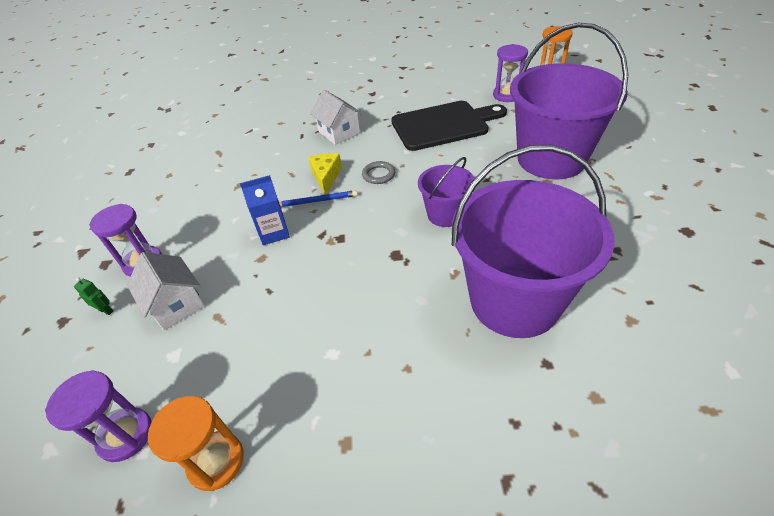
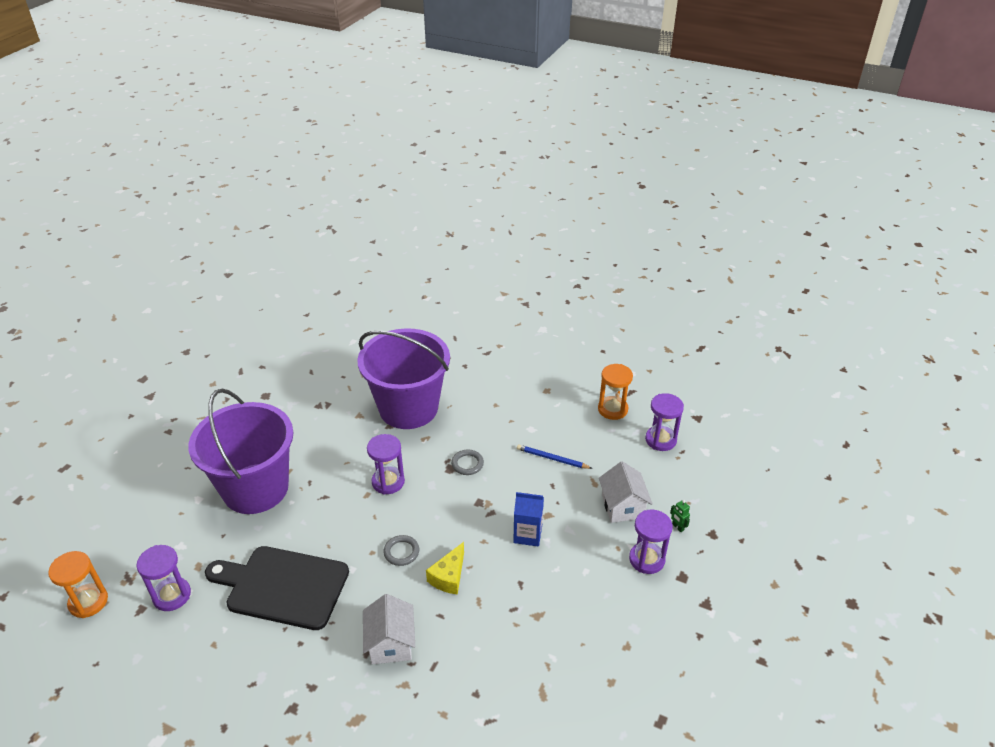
camera: 155 degrees left, 5 degrees down
(316, 201) = (474, 550): blue pencil -> blue pencil (552, 459)
(381, 268) = (467, 464): none -> grey ring
(445, 214) = (388, 482): purple bucket -> purple hourglass

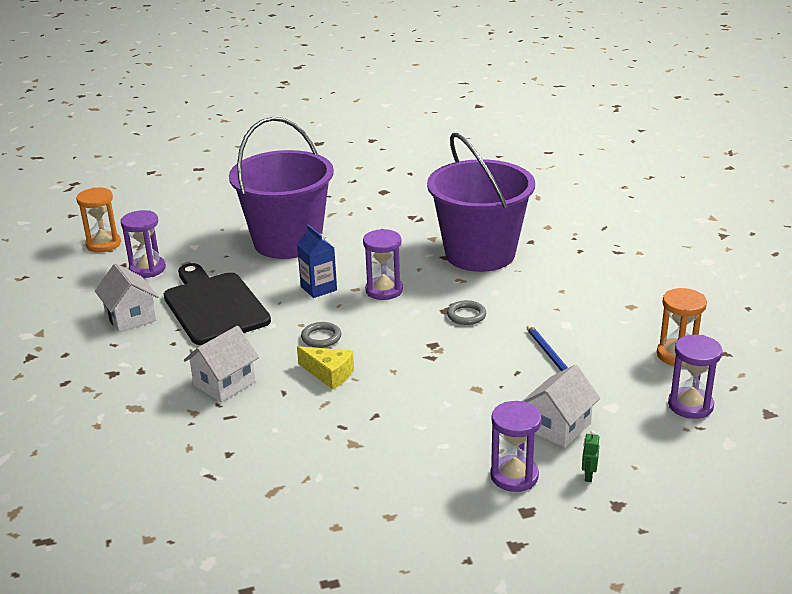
camera: 50 degrees right, 10 degrees down
(228, 649) = (130, 317): none -> white house
(449, 576) = (329, 374): yellow cheese -> yellow cheese turned 135 degrees counterclockwise
(527, 534) = (436, 390): blue carton -> blue carton (318, 288)

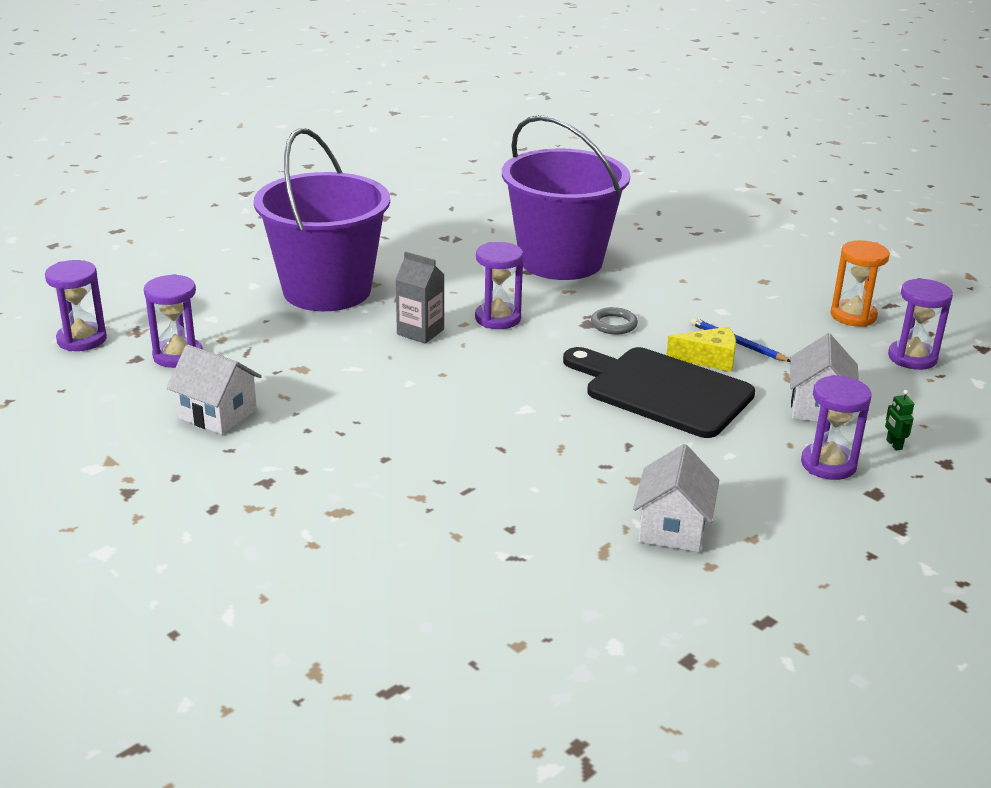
camera: 30 degrees left, 0 degrees up
(103, 244) = (82, 340): orange hourglass -> purple hourglass
(214, 306) = (313, 378): black cutting board -> black cutting board (662, 390)
(224, 383) = (422, 457): white house -> white house (672, 528)
(318, 288) = (420, 332): blue carton -> grey carton
(321, 337) = (481, 382): grey ring -> none
(329, 374) = (532, 417): yellow cheese -> yellow cheese (709, 359)

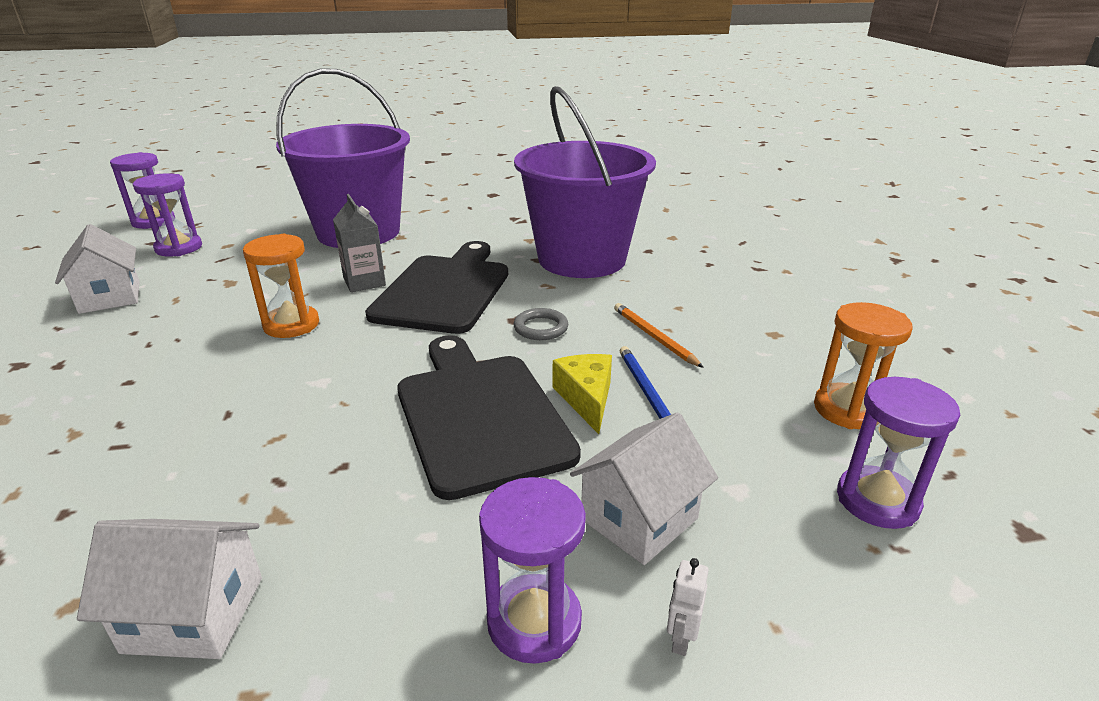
camera: 35 degrees right, 0 degrees up
(427, 382) = (291, 325): none -> orange hourglass
(498, 318) = (445, 290): purple hourglass -> black cutting board
(672, 528) = (194, 614): white house -> white house turned 45 degrees clockwise
(695, 307) = (654, 337): none -> orange pencil
(709, 359) = (586, 399): yellow cheese -> yellow cheese turned 135 degrees counterclockwise
(893, 444) = (681, 639): green robot -> white robot

